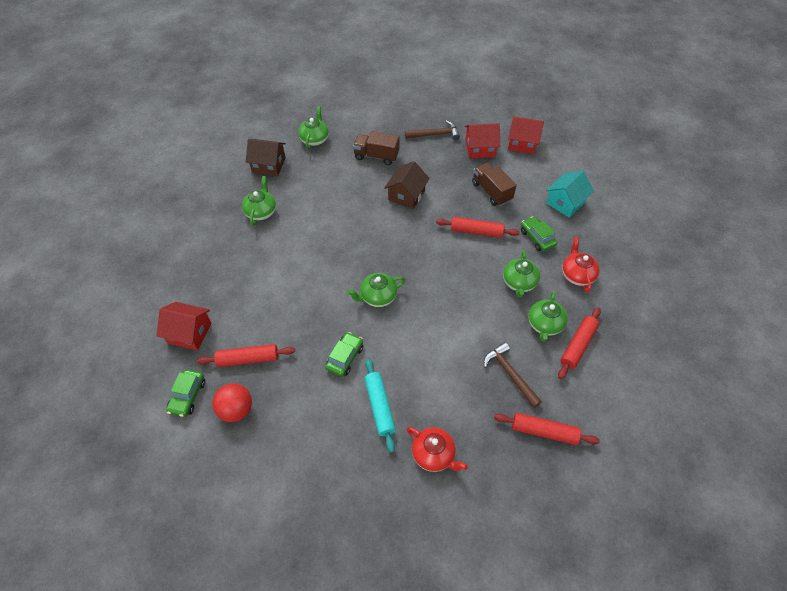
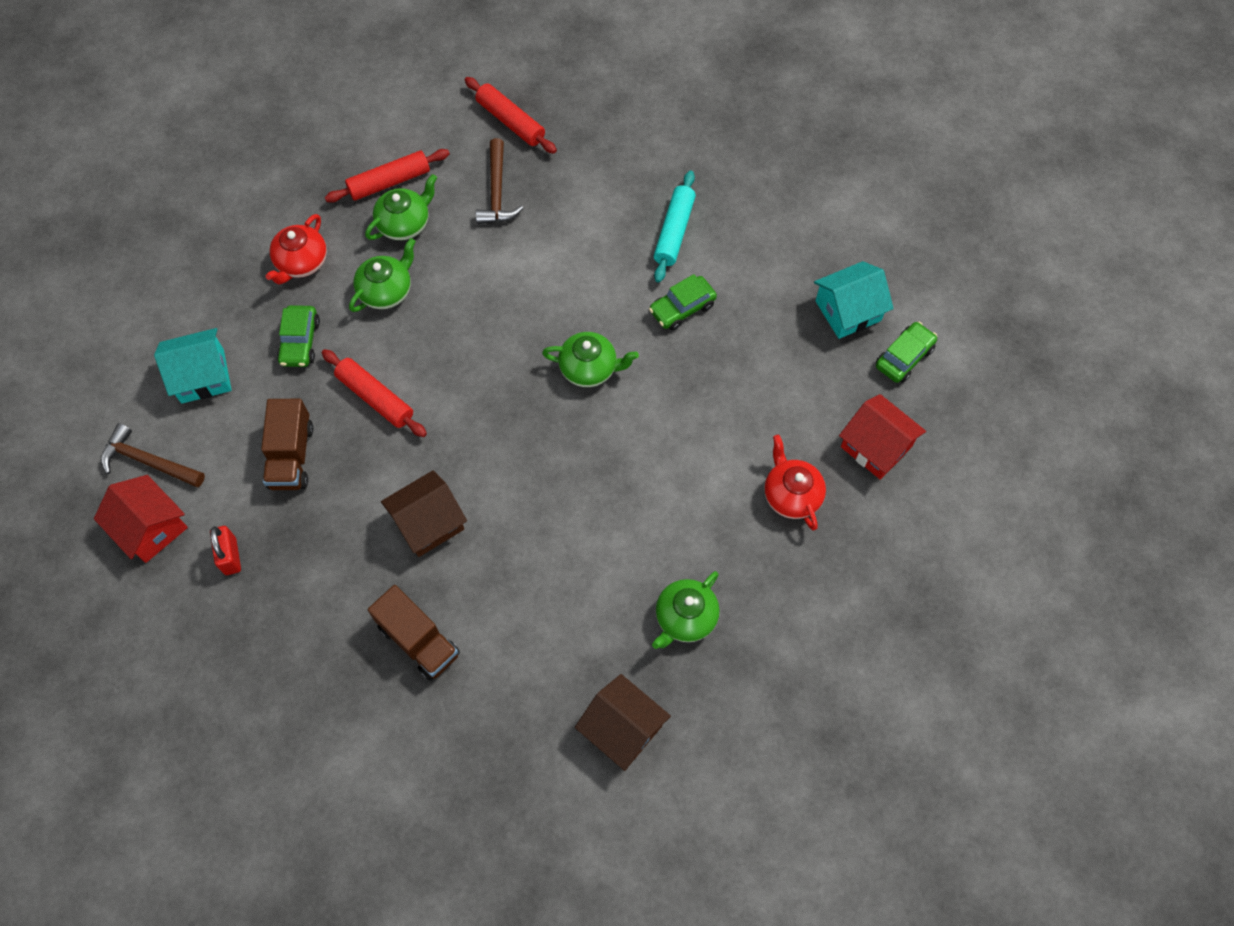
camera: 150 degrees left, 10 degrees up
(236, 410) = (848, 311): red ball -> turquoise house
(248, 359) = (809, 368): red rolling pin -> none
(314, 139) = (503, 751): green teapot -> none
(434, 454) = (645, 157): red teapot -> red teapot (791, 495)
(435, 134) = (278, 636): brown hammer -> brown hammer (148, 462)
(480, 148) = (230, 556): red house -> red padlock

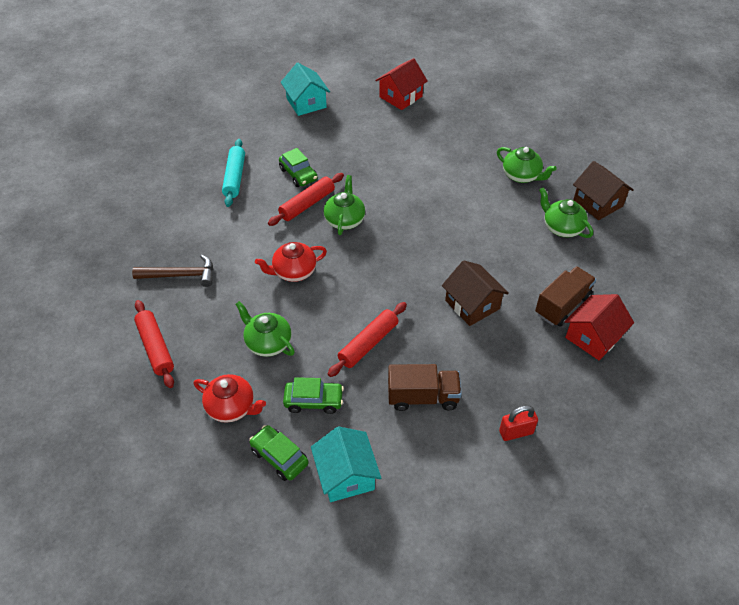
camera: 90 degrees left, 15 degrees down
(148, 462) = (434, 510): brown hammer -> none
(151, 528) = (498, 498): red house -> red house (593, 337)
(405, 224) = (202, 334): green teapot -> green teapot (562, 227)
(510, 121) = (111, 269): red rolling pin -> red rolling pin (307, 204)
(622, 728) = (598, 203): brown house -> brown house turned 75 degrees counterclockwise
(674, 232) = (234, 177): turquoise rolling pin -> turquoise rolling pin turned 75 degrees clockwise
(791, 495) = (435, 130): red teapot -> red teapot (294, 272)
(904, 357) = (340, 83): green car -> green car (279, 457)

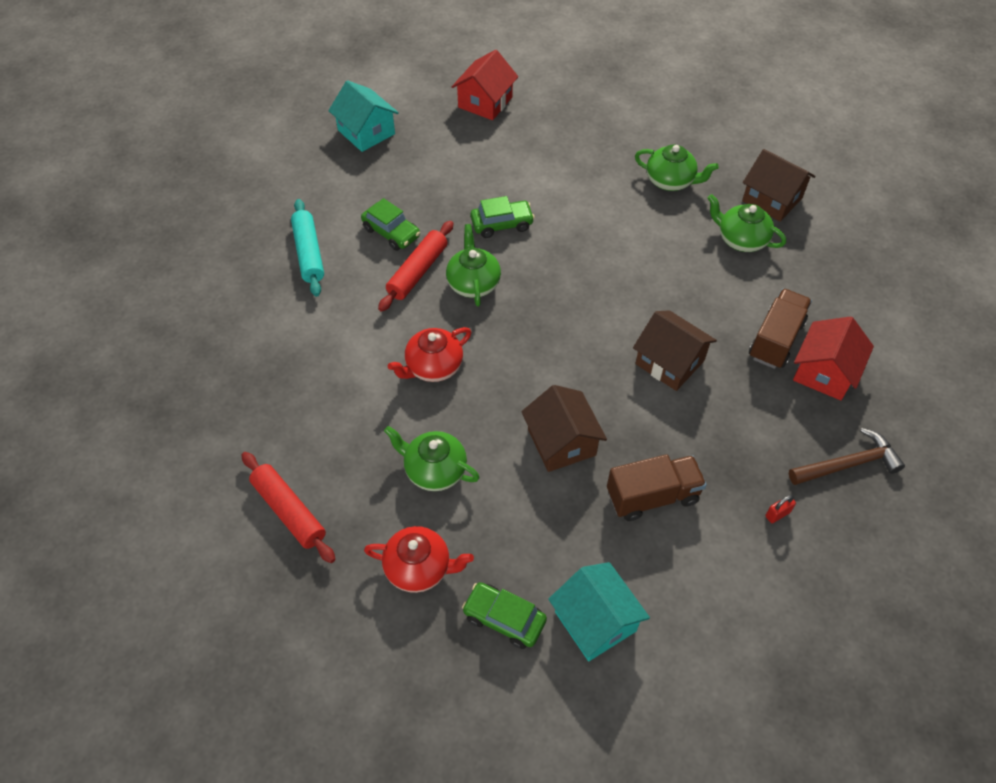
camera: 15 degrees left, 5 degrees up
(180, 275) = (286, 403): brown hammer -> brown hammer (848, 464)
(313, 401) = (520, 534): green car -> green car (502, 224)
(368, 344) = (561, 442): red rolling pin -> brown house
(516, 432) = (777, 514): red padlock -> red padlock, size x0.62

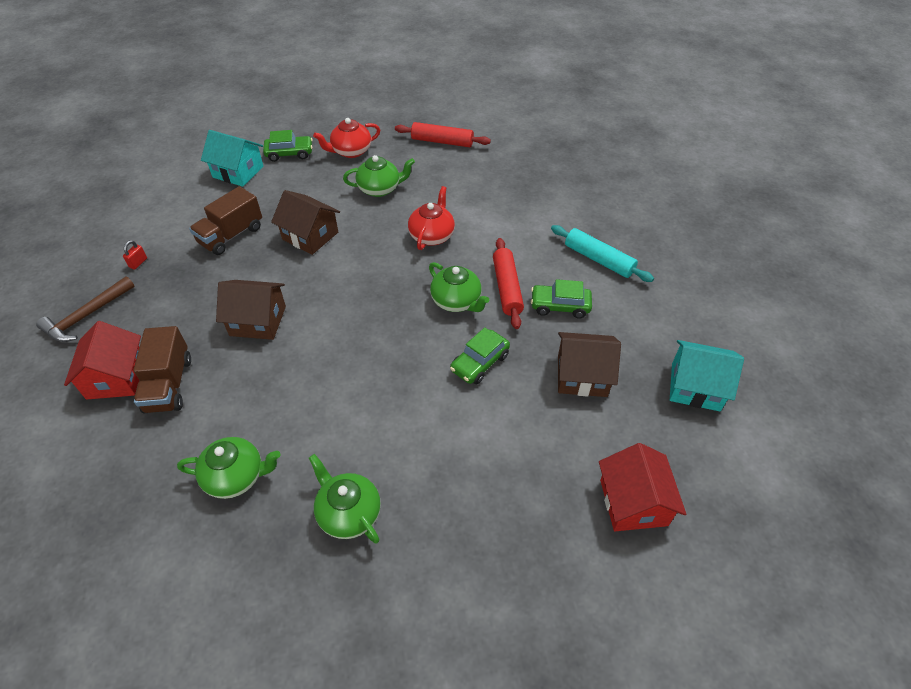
camera: 145 degrees right, 5 degrees down
(670, 181) = (348, 513): green teapot -> green teapot turned 60 degrees clockwise
(772, 199) = (216, 558): brown house -> brown house (582, 375)

